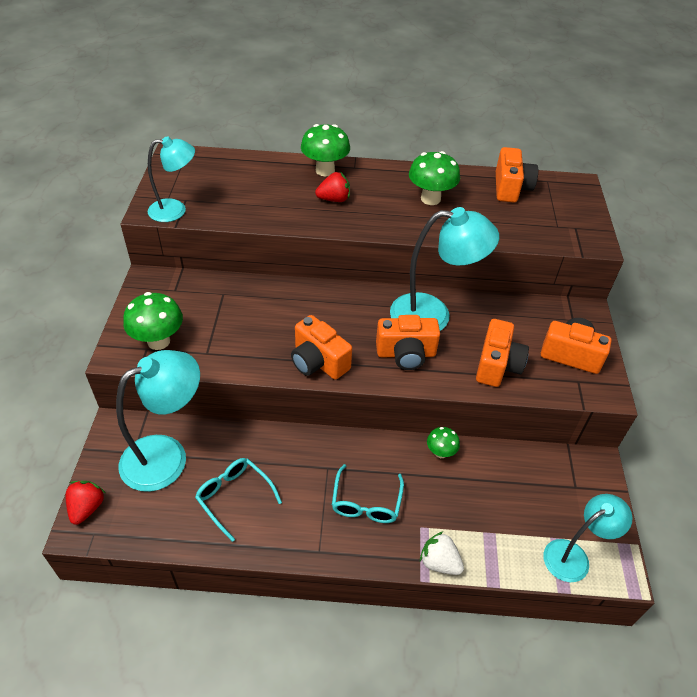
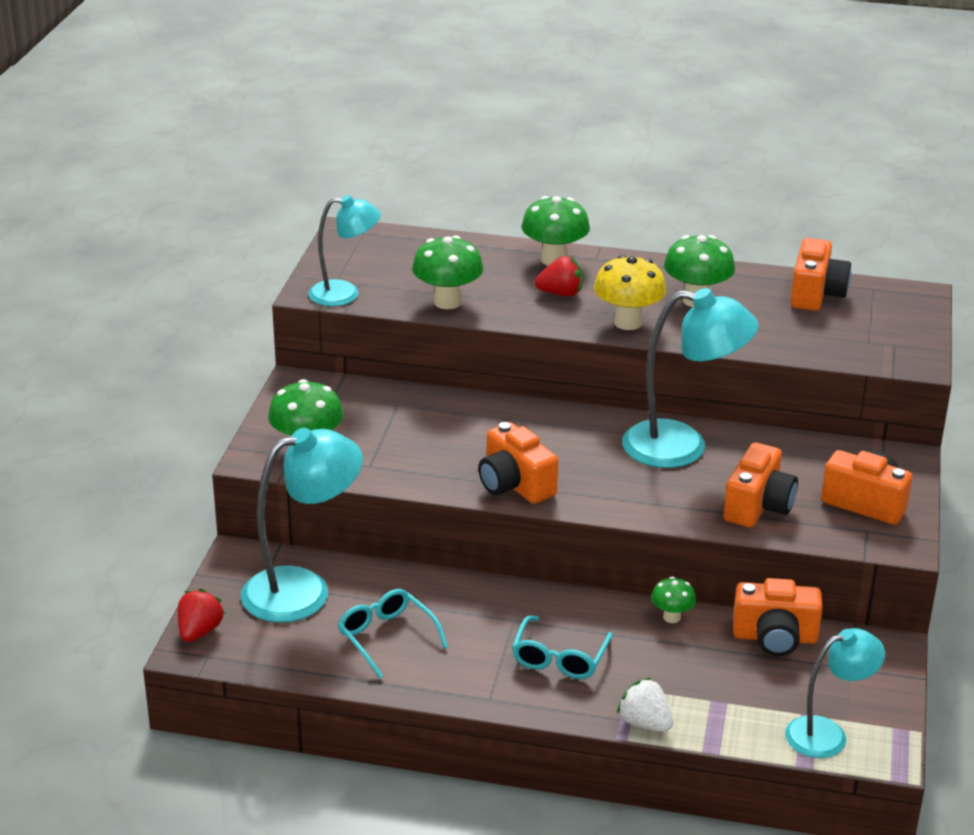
camera: 10 degrees right, 15 degrees down
(253, 212) = (447, 302): none -> green mushroom
(386, 221) = (628, 322): none -> yellow mushroom
(406, 354) = (635, 485): orange camera -> orange camera (775, 638)

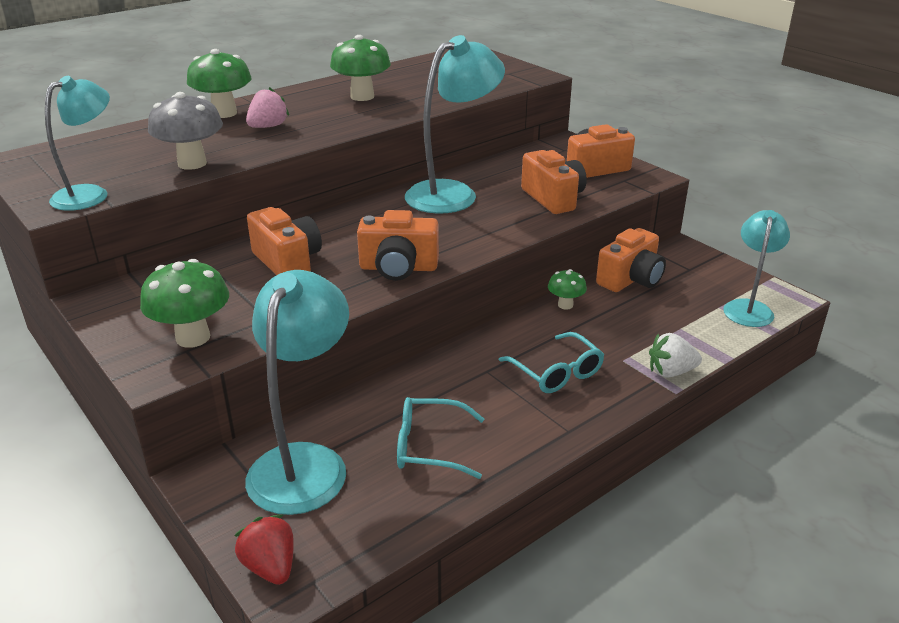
camera: 50 degrees left, 0 degrees up
(447, 302) = (192, 163): green mushroom -> grey mushroom
(560, 293) = (268, 127): red strawberry -> pink strawberry
(628, 322) = (346, 122): yellow mushroom -> none
(816, 294) = (420, 69): orange camera -> orange camera (288, 262)

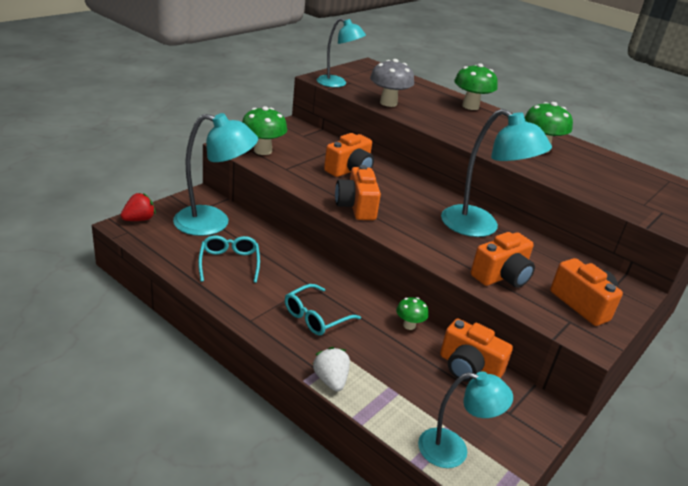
camera: 75 degrees right, 0 degrees up
(268, 127) = (458, 120): pink strawberry -> none

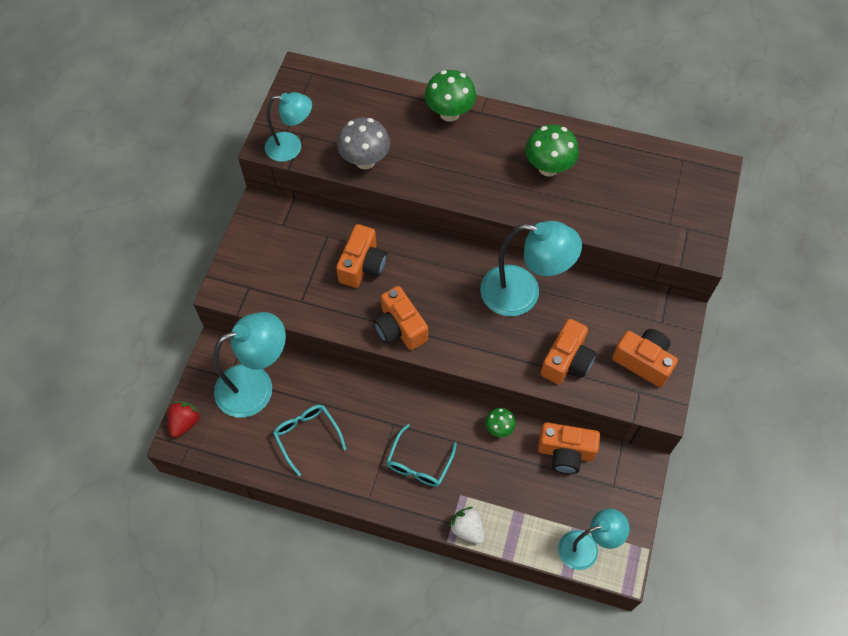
camera: 20 degrees left, 30 degrees up
(263, 151) = (260, 281): green mushroom -> none

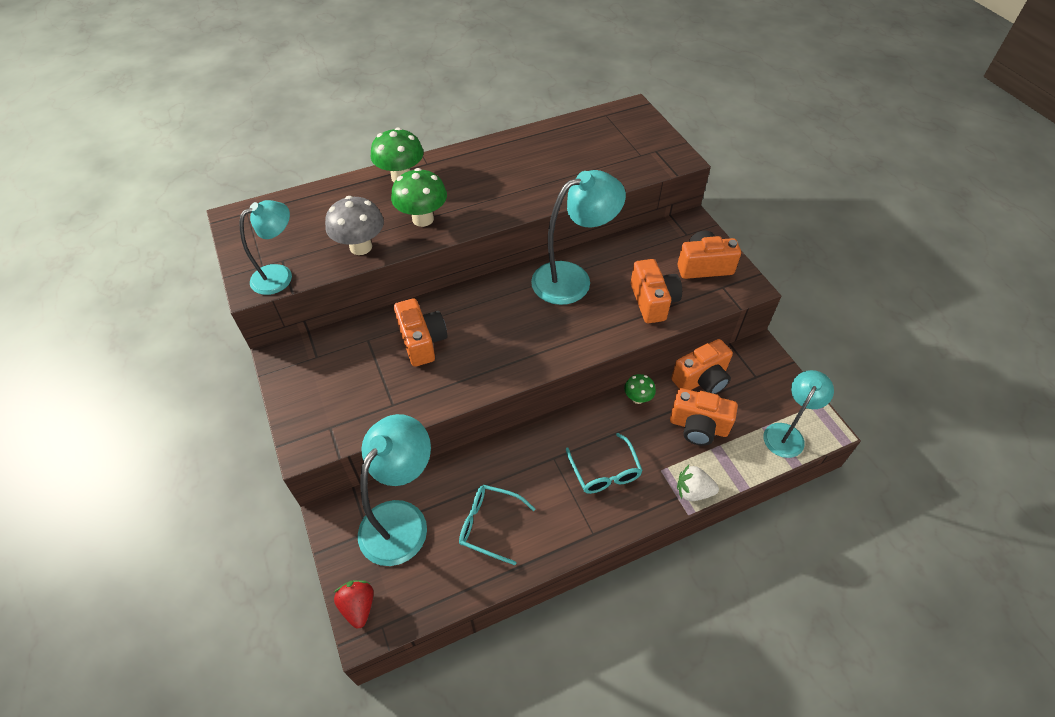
camera: 40 degrees left, 10 degrees down
(400, 328) = (502, 366): orange camera -> orange camera (698, 426)
(548, 168) = (518, 169): green mushroom -> green mushroom (423, 219)

